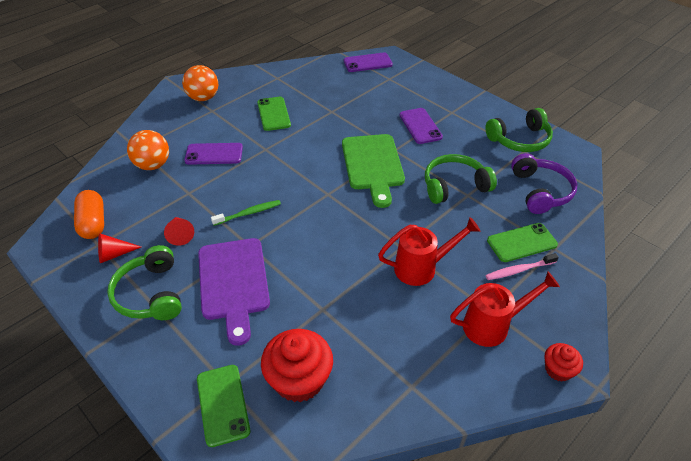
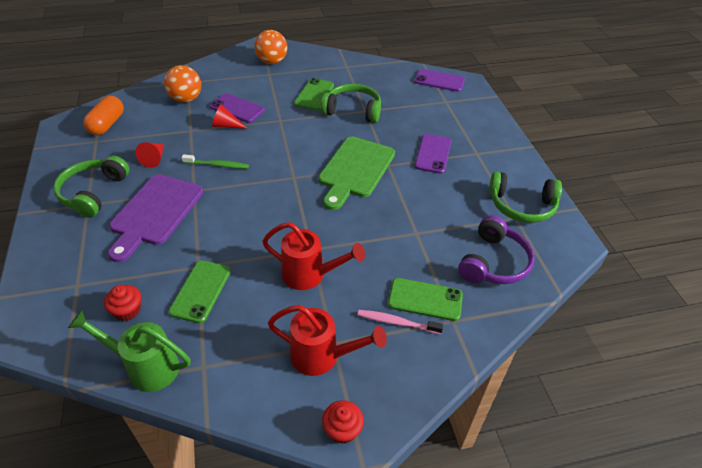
camera: 30 degrees right, 0 degrees up
(114, 254) = (99, 153): red cone -> red cone (226, 125)
(222, 404) = (60, 298): green phone -> green phone (200, 291)
(299, 379) = (127, 310): red cupcake -> red cupcake, size x0.54
(365, 415) = (146, 367): none -> green watering can
(454, 186) = (411, 219): green headphones -> green headphones (353, 110)

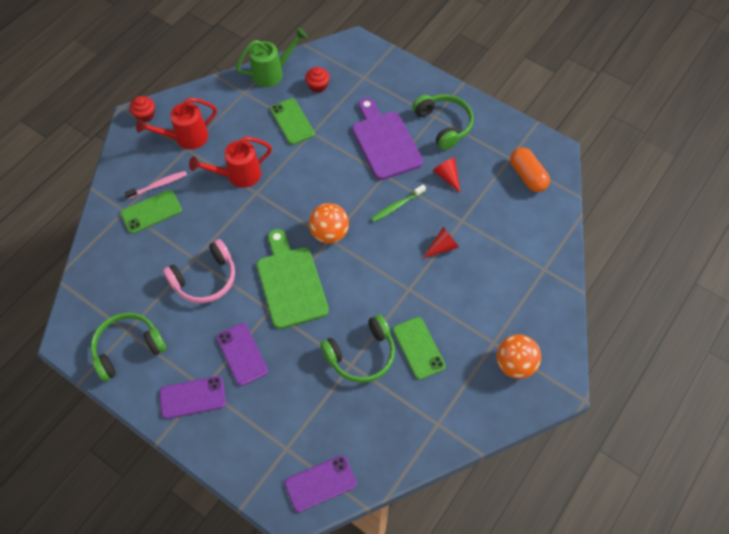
camera: 140 degrees right, 15 degrees up
(186, 99) = (514, 248): orange ball -> orange ball (329, 233)
(237, 108) = (460, 273): purple phone -> purple phone (192, 397)
(420, 212) = (205, 279): none -> pink headphones
(494, 262) = (121, 274): purple headphones -> none

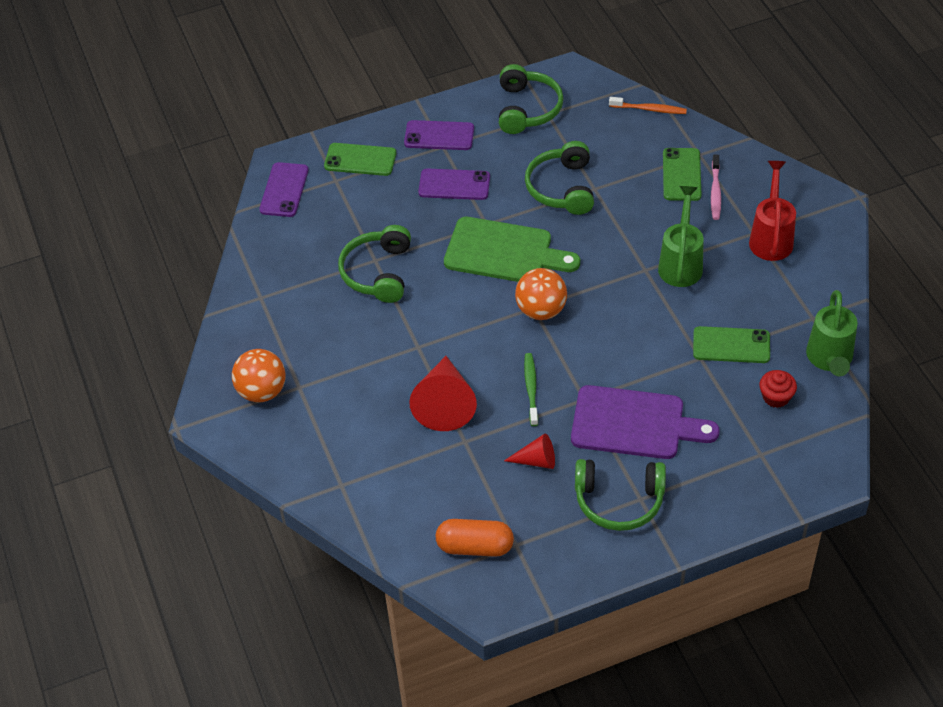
camera: 125 degrees right, 10 degrees down
(88, 263) = (649, 109): none -> orange toothbrush
(145, 115) = (833, 214): red cupcake -> none
(192, 397) = (439, 136): purple phone -> purple phone turned 75 degrees clockwise
(205, 279) = (562, 188): pink headphones -> green headphones
(238, 175) = (681, 263): red watering can -> green watering can
(418, 348) = (346, 321): green phone -> green phone (360, 160)
(442, 247) = (444, 403): red cone -> red cone, size x1.88

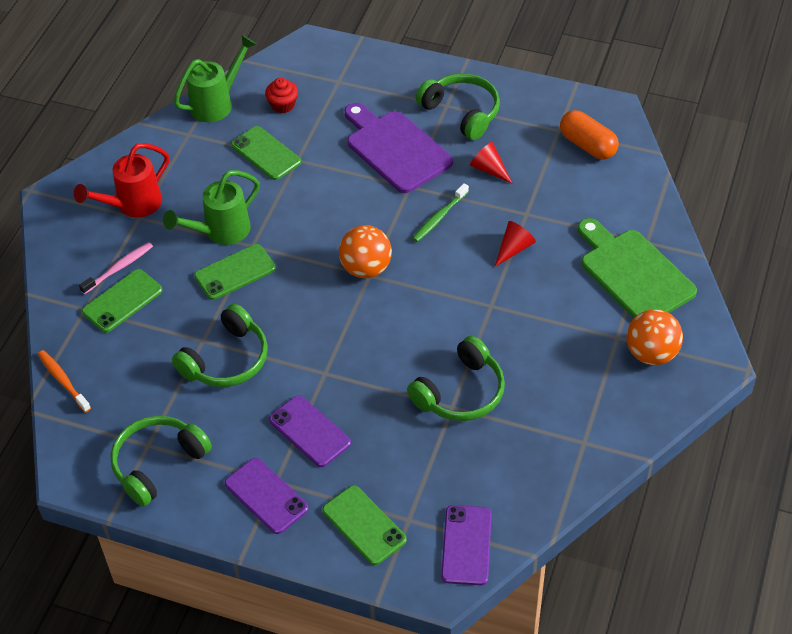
camera: 140 degrees left, 0 degrees up
(284, 190) = (466, 545): purple phone -> purple phone turned 45 degrees counterclockwise
(444, 403) = (514, 249): red cone -> red cone, size x0.53
(504, 252) = (339, 336): green cutting board -> green cutting board (633, 273)
(632, 243) = (235, 272): none -> green phone

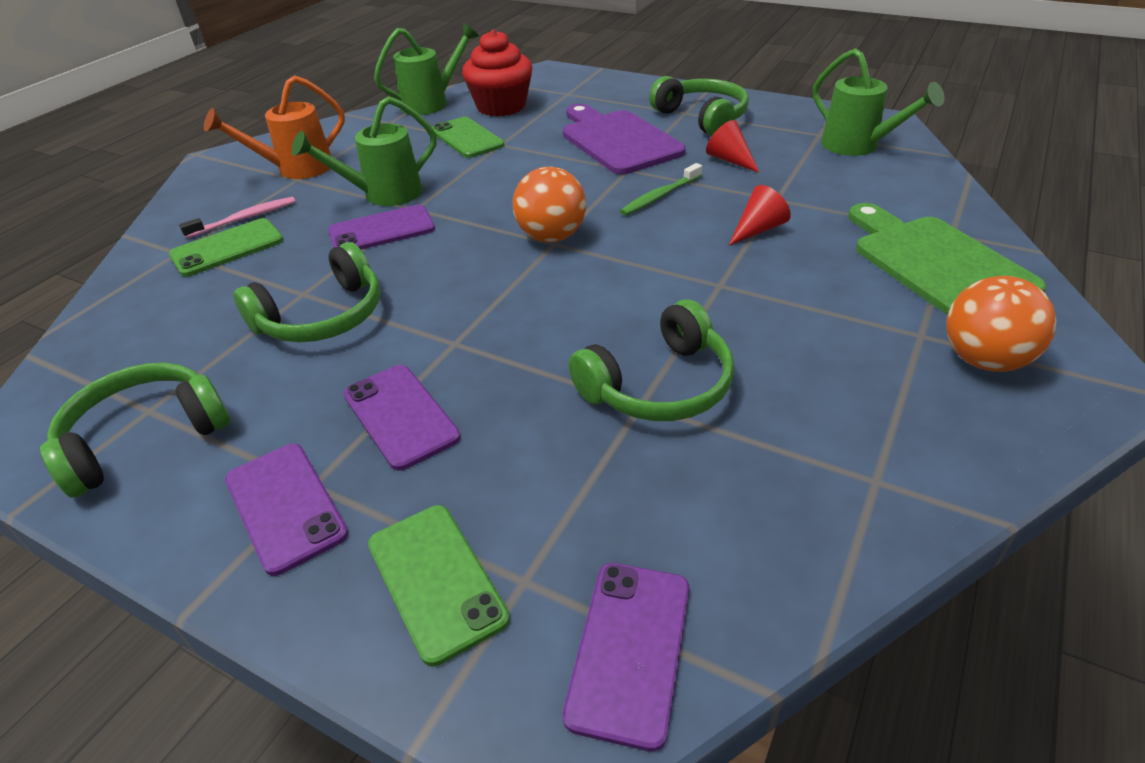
camera: 10 degrees right, 10 degrees down
(63, 381) = (92, 322): orange toothbrush -> none
(133, 205) = (297, 169): red watering can -> orange watering can
(235, 272) = (381, 230): green phone -> purple phone
(283, 105) = (501, 106): red cupcake -> red cupcake, size x1.87
(587, 145) = (857, 146): orange capsule -> green watering can

